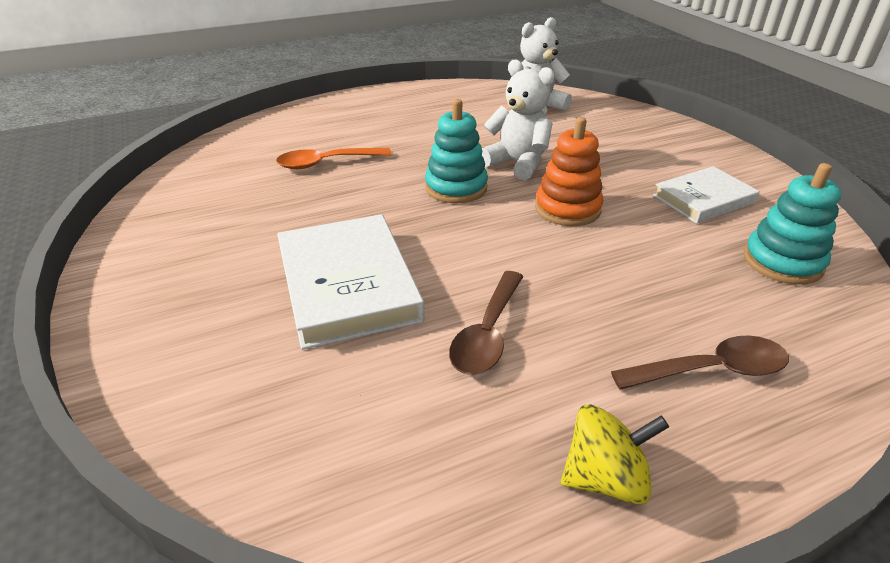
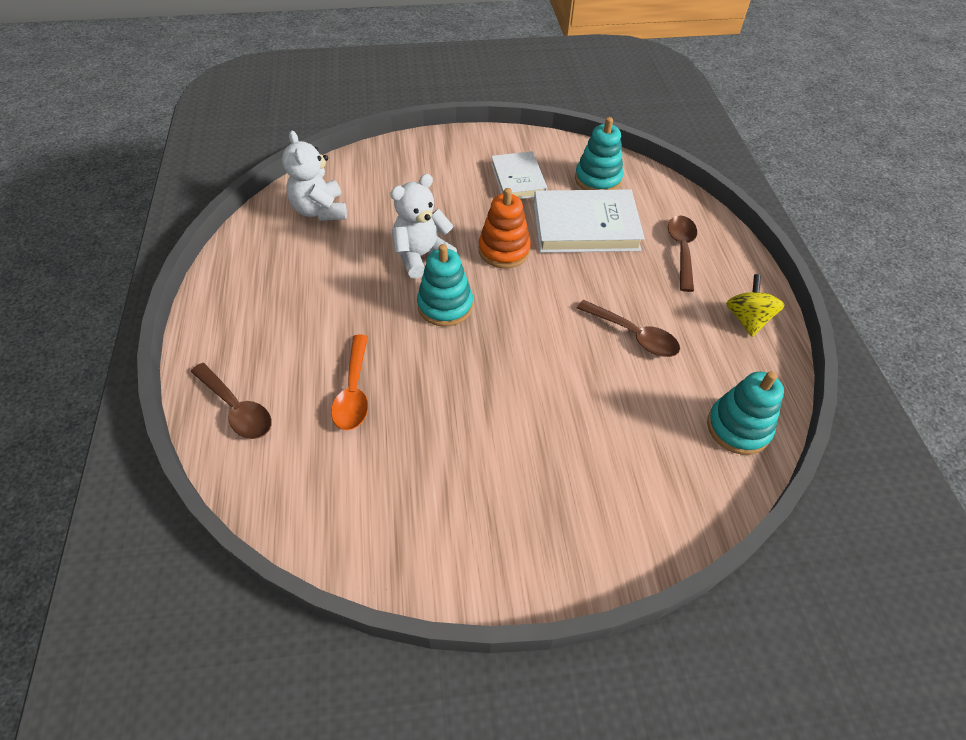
camera: 75 degrees left, 15 degrees up
(296, 123) = (237, 408): none -> brown spoon
(347, 476) = (738, 427): none -> turquoise stacking toy
(348, 285) = (562, 402): white book -> white book (585, 226)

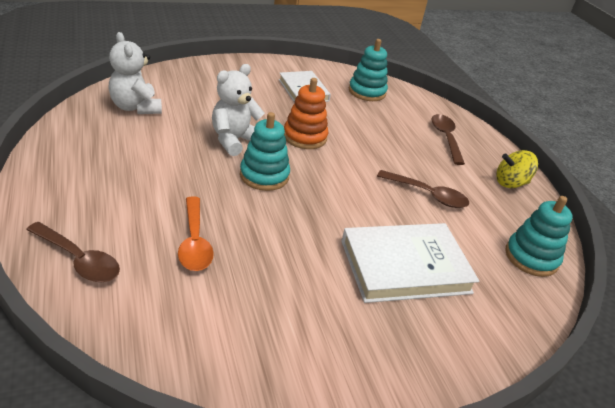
camera: 15 degrees left, 15 degrees down
(585, 226) = (366, 122): white book -> white book (405, 266)
(747, 319) = (510, 183): yellow spinning top -> yellow spinning top turned 90 degrees counterclockwise

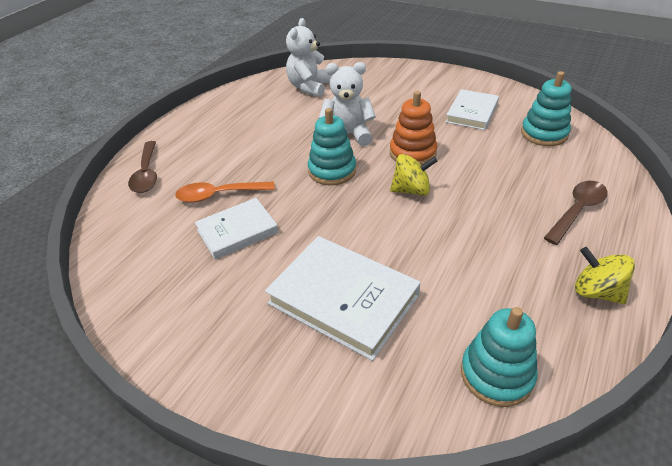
camera: 55 degrees right, 5 degrees up
(194, 242) = (219, 195): orange spoon -> orange spoon turned 45 degrees clockwise
(259, 263) = (237, 231): none -> white book
(341, 166) = (411, 190): none -> yellow spinning top
(427, 195) = (464, 253): brown spoon -> none

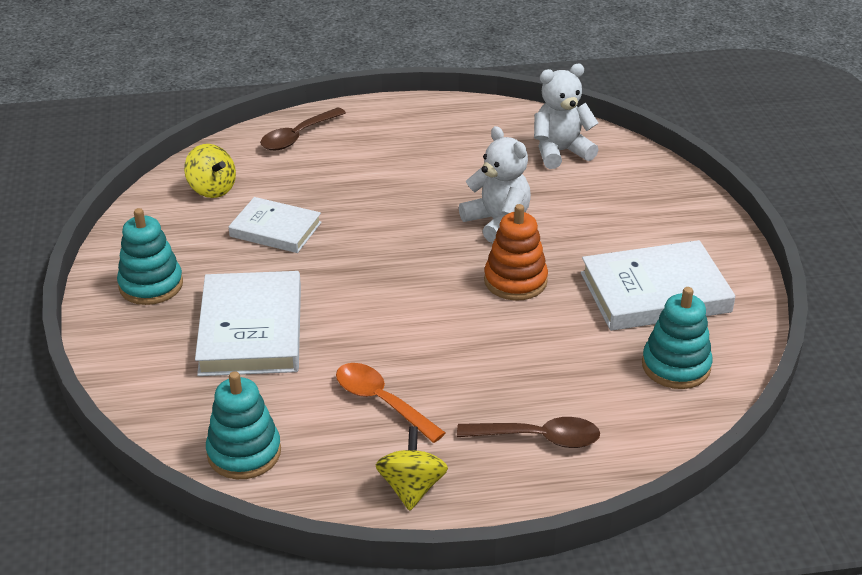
camera: 50 degrees right, 5 degrees down
(219, 195) = (312, 193): orange spoon -> orange spoon (381, 402)
(332, 171) = (423, 241): turquoise stacking toy -> turquoise stacking toy (151, 285)
(411, 190) = (447, 306): yellow spinning top -> yellow spinning top (212, 189)
(472, 113) = (655, 292): white book -> white book, size x1.58

